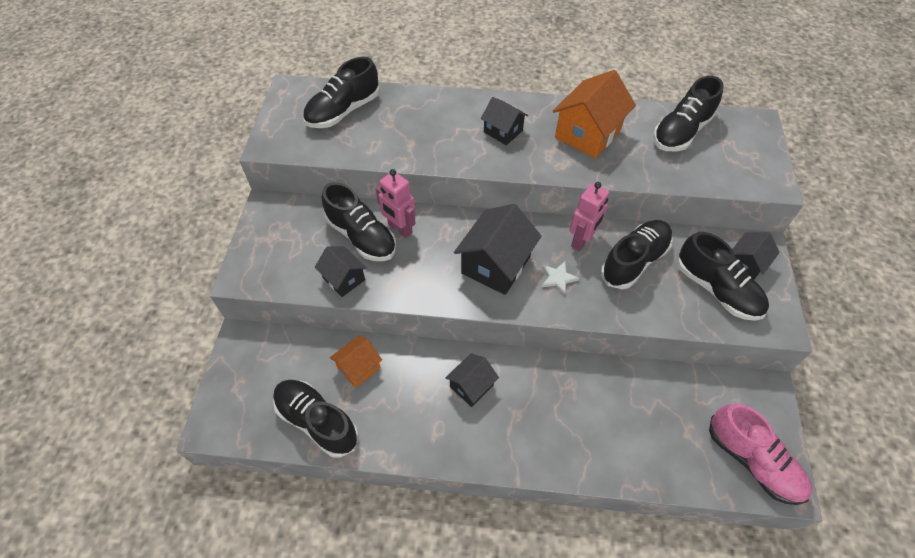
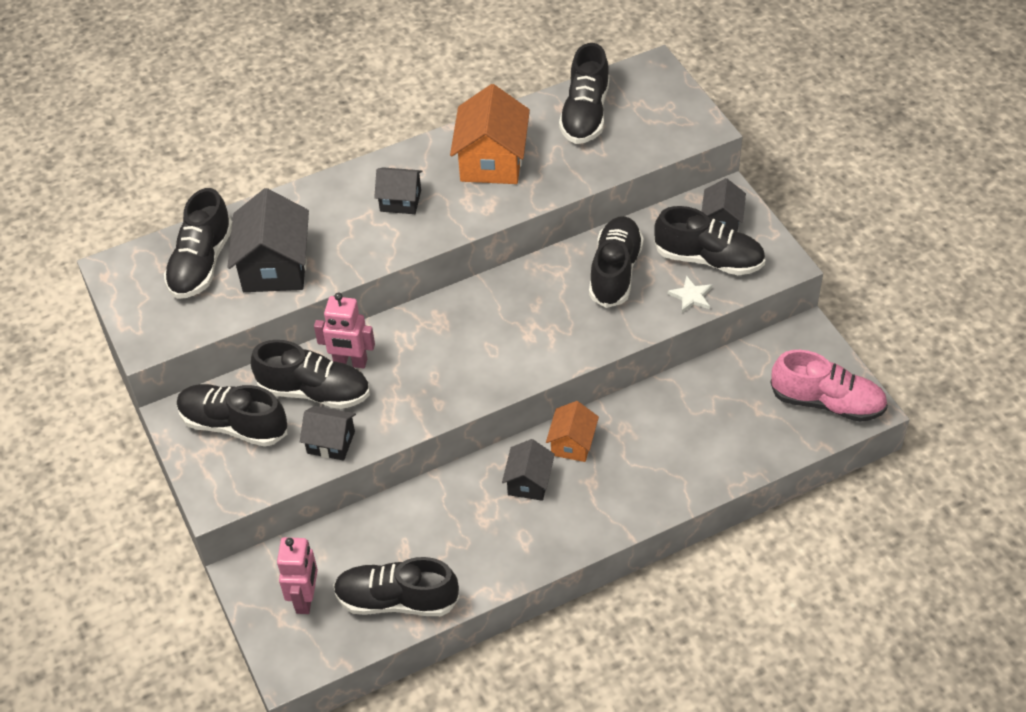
camera: 30 degrees left, 5 degrees down
(295, 231) = (234, 425): none -> black shoe
(359, 367) = (399, 529): orange house -> orange house (572, 443)
(496, 265) = (480, 346): black house -> black house (275, 267)
(558, 278) = (552, 327): white star -> white star (691, 296)
(581, 241) = (550, 277): pink robot -> pink robot (305, 599)

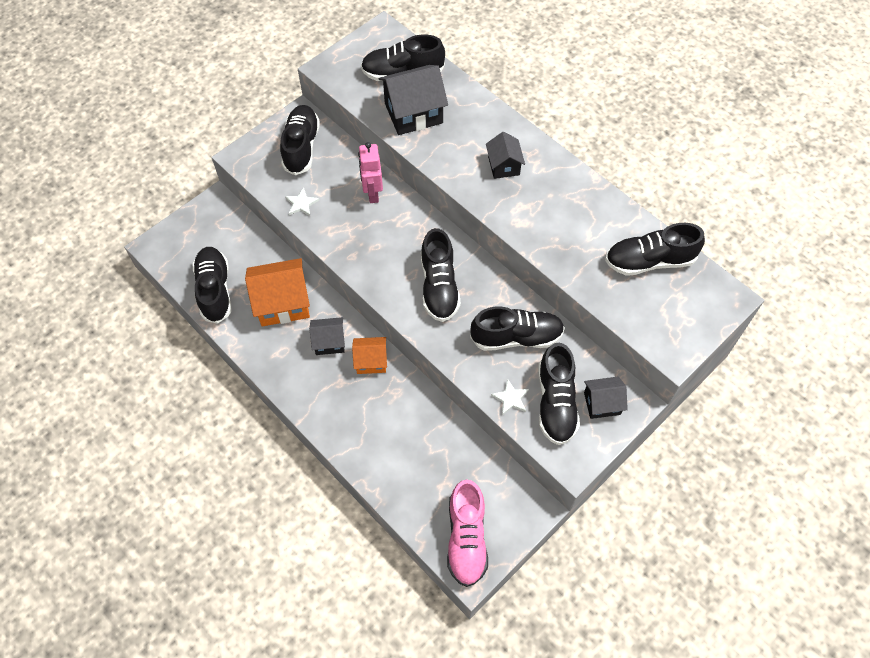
camera: 70 degrees right, 10 degrees up
(305, 599) = (205, 239): pink robot -> none
(314, 391) = (341, 181): black shoe -> black shoe (439, 287)
(331, 442) = (301, 204): black house -> white star
(492, 161) = (568, 211): orange house -> orange house (282, 303)

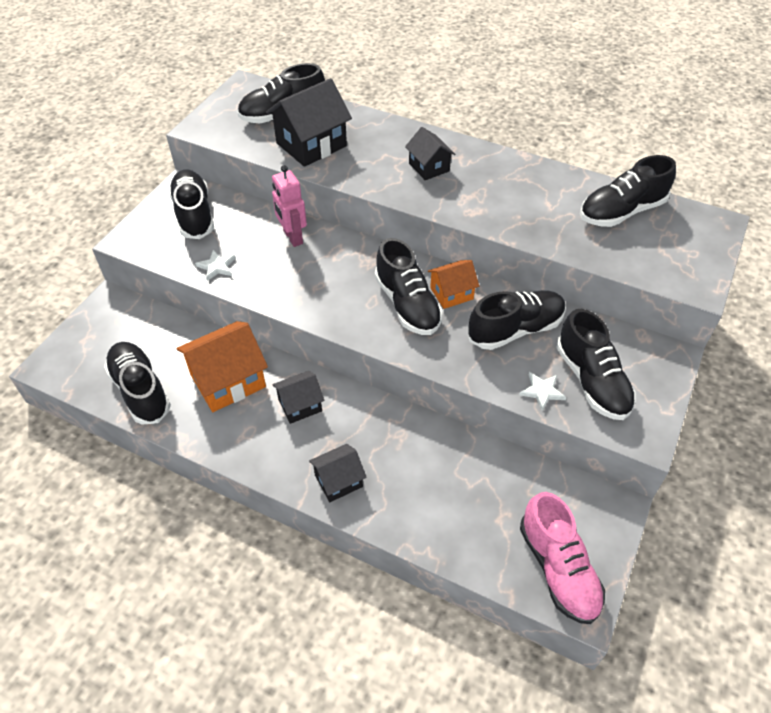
camera: 20 degrees left, 10 degrees down
(371, 361) = (357, 411): orange house -> orange house (451, 293)
(602, 403) = (639, 367): black house -> black house (338, 481)

